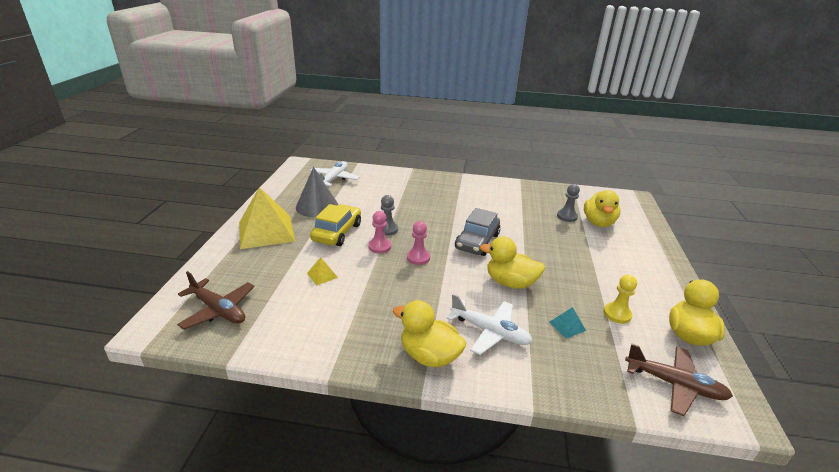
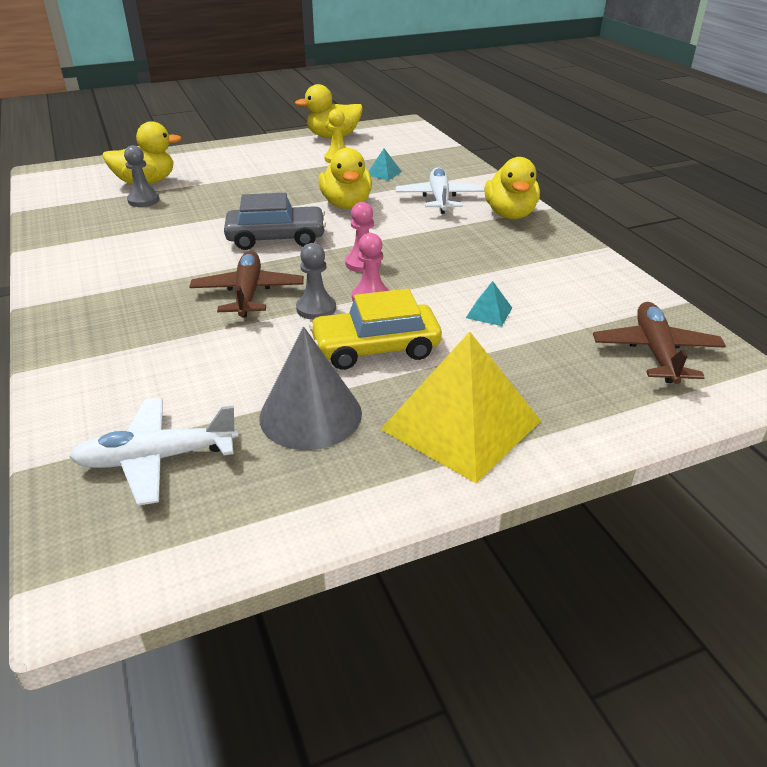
camera: 120 degrees left, 5 degrees up
(322, 275) = (489, 312): yellow pyramid -> turquoise pyramid
(675, 384) = (402, 138): brown plane -> brown plane (248, 293)

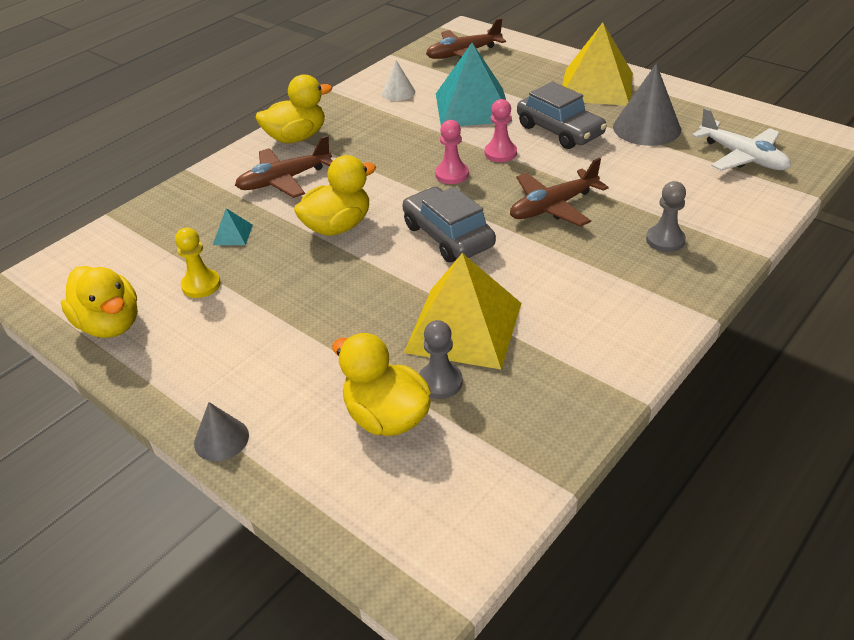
camera: 115 degrees left, 5 degrees up
(174, 218) = (464, 327): none -> yellow pyramid
(201, 148) = (221, 439): none -> grey cone
(316, 309) = (540, 169): grey pawn -> grey pawn (665, 240)
(375, 348) = (559, 130): yellow car -> grey car
(439, 198) = (284, 180): white plane -> brown plane
(489, 312) = (472, 107): turquoise pyramid -> turquoise pyramid, size x2.49
(567, 280) = (398, 92): none -> white cone

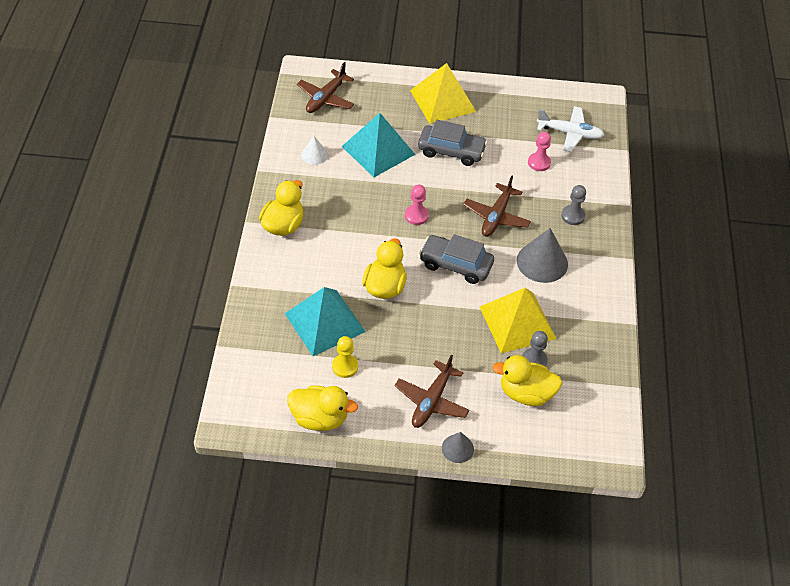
camera: 40 degrees left, 10 degrees up
(232, 234) = (325, 322): turquoise pyramid -> turquoise pyramid, size x2.49
(284, 180) = (313, 265): brown plane -> brown plane (431, 401)
(500, 153) = (431, 185): pink pawn -> pink pawn (539, 163)
(646, 128) = (501, 128): grey cone -> grey cone (542, 262)

